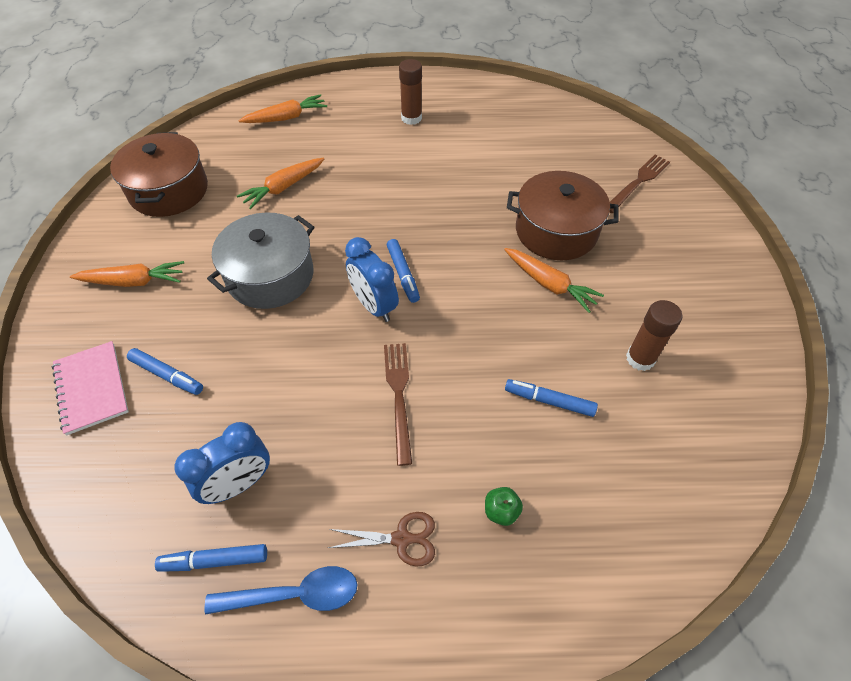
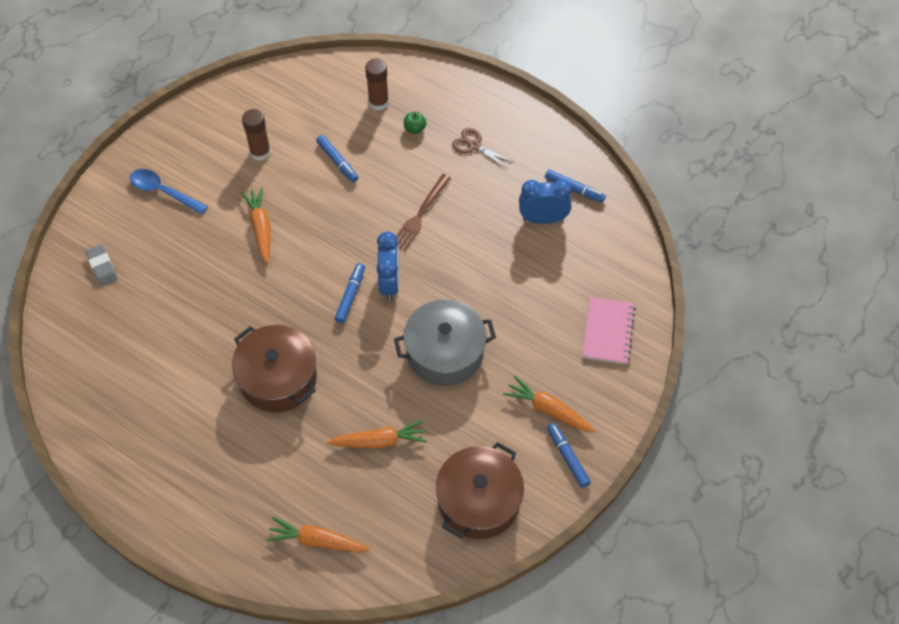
camera: 145 degrees left, 5 degrees up
(167, 375) = (555, 312): blue marker -> blue marker (567, 457)
(294, 594) = (542, 153): blue spoon -> blue spoon (163, 191)
(411, 118) = (204, 460): brown glue stick -> brown glue stick (378, 102)
(556, 231) = (211, 264): brown pot -> brown pot (278, 378)
(638, 182) = (102, 267): brown fork -> grey eraser

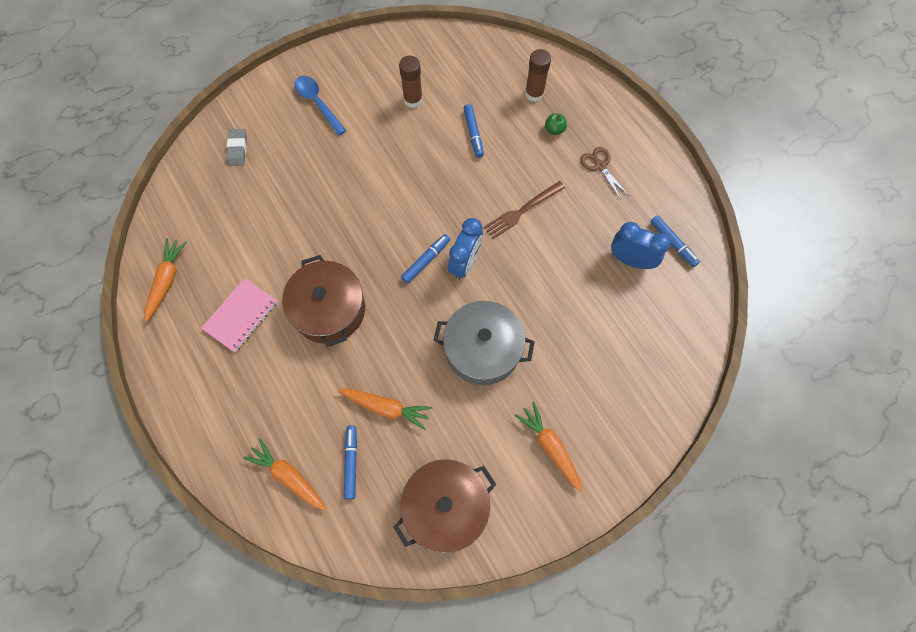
camera: 25 degrees right, 10 degrees up
(261, 228) = (380, 167): orange carrot -> orange carrot (167, 280)
(567, 457) = (546, 502): blue marker -> blue marker (351, 462)
(608, 332) = (641, 395): pink notebook -> pink notebook (241, 315)

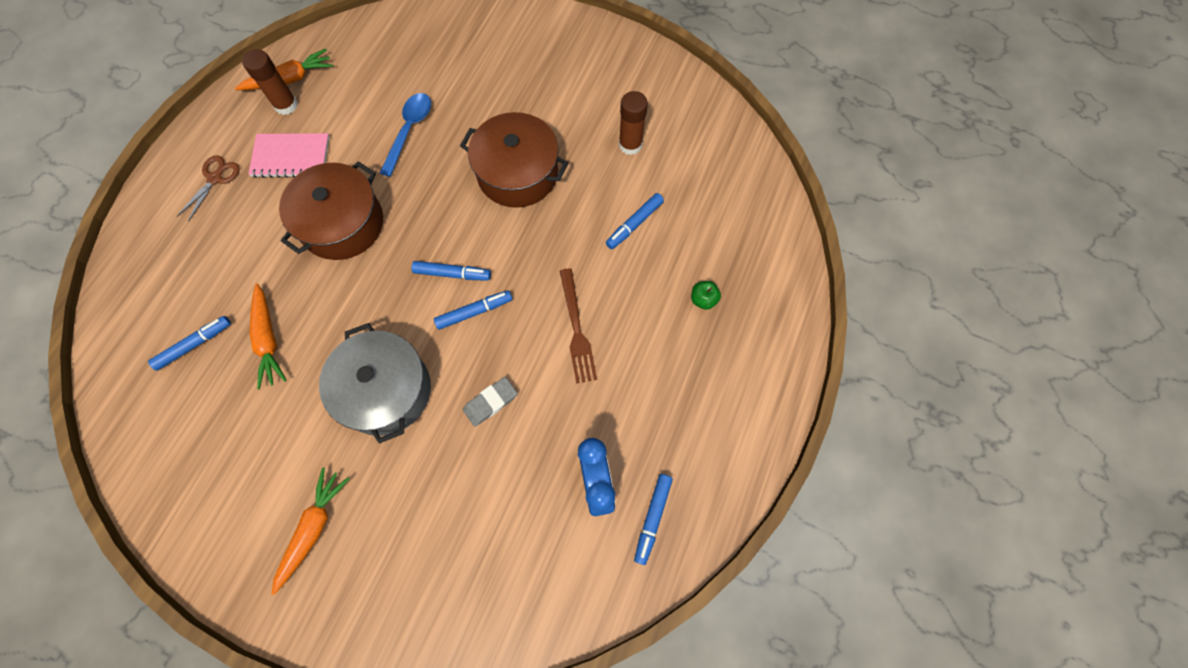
camera: 55 degrees right, 0 degrees up
(237, 149) = (460, 41): grey eraser -> grey eraser (490, 402)
(289, 476) = (153, 300): orange carrot -> none
(318, 103) = (560, 69): blue spoon -> blue spoon (409, 131)
(446, 507) = (192, 462): brown pot -> brown pot (517, 173)
(465, 263) = (474, 312): blue clock -> blue marker
(522, 210) = (576, 329): brown fork -> brown fork turned 120 degrees counterclockwise
(534, 94) = (733, 251): brown glue stick -> brown glue stick (286, 105)
(599, 165) = (694, 375): brown scissors -> brown scissors (215, 178)

